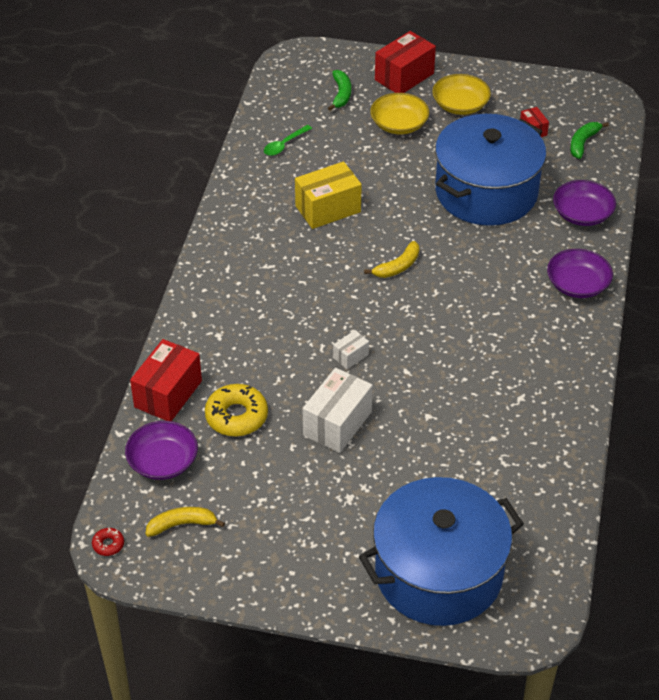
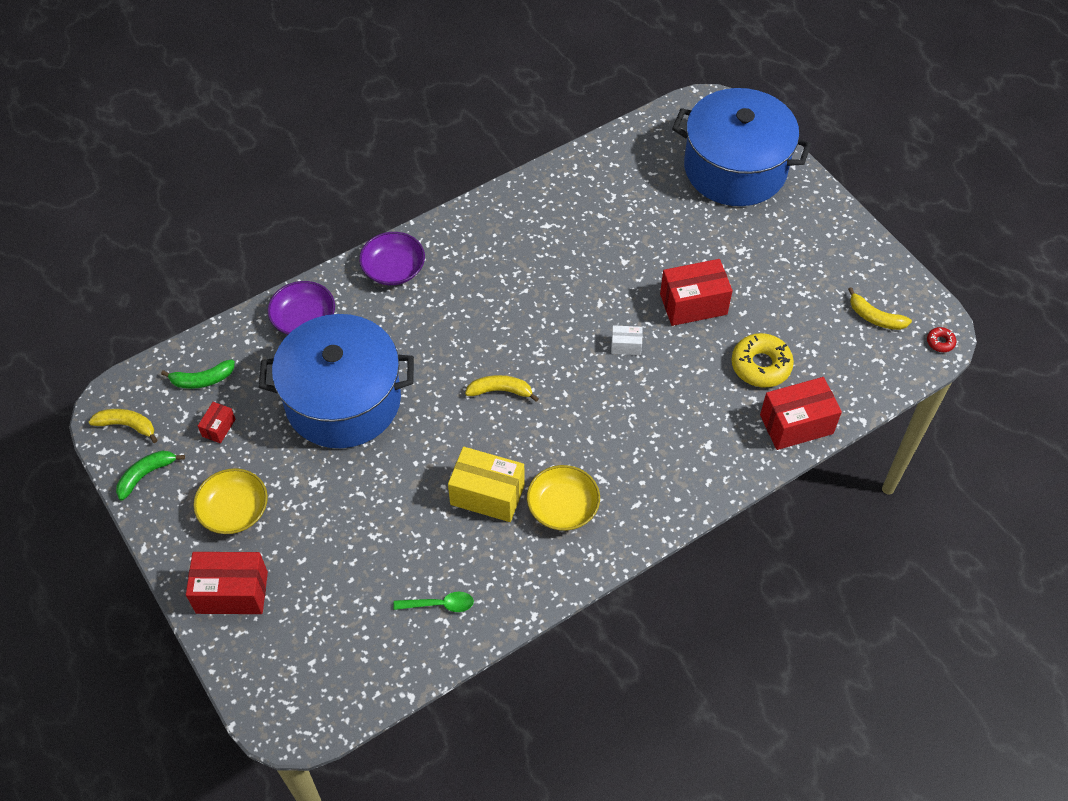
camera: 135 degrees left, 10 degrees up
(163, 461) = (848, 373): purple bowl -> none
(337, 423) = (693, 304): white box -> red box
(341, 94) = (314, 624): green banana -> green banana (146, 475)
(399, 124) = (313, 536): yellow bowl -> yellow bowl (563, 506)
(583, 96) = (127, 426): none -> yellow banana

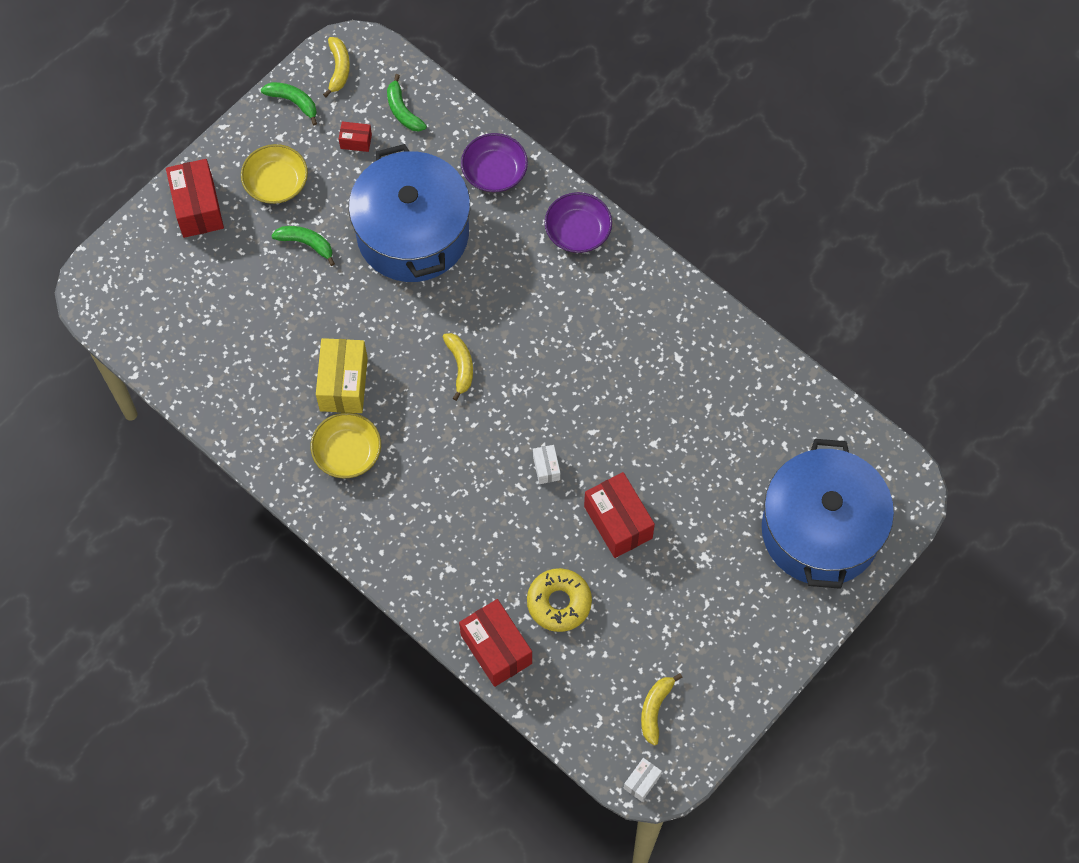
camera: 75 degrees right, 10 degrees up
(317, 496) = (306, 244): none -> green banana
(439, 604) = (224, 374): green spoon -> none
(940, 342) = (642, 782): red donut -> white box

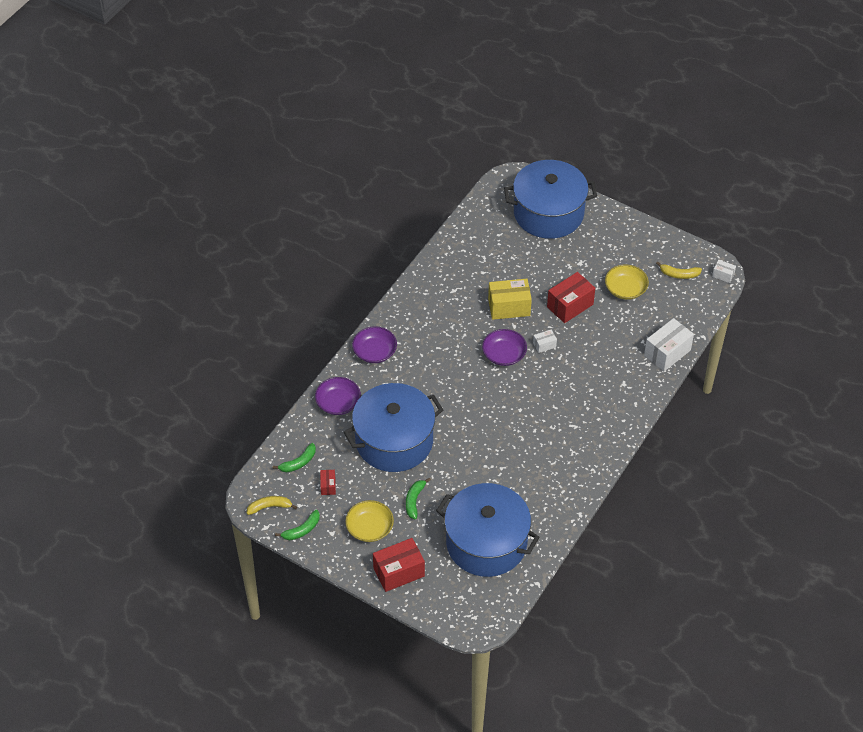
camera: 100 degrees left, 15 degrees down
(215, 323) = (486, 543): none -> blue pot
(293, 102) = (302, 530): green banana -> green banana turned 150 degrees counterclockwise
(343, 384) = (514, 460): yellow box -> yellow box (509, 307)
(347, 452) = (561, 450): yellow bowl -> yellow bowl (625, 289)
(460, 366) = (486, 399): yellow banana -> none
(496, 649) = (667, 353): red box -> white box
(539, 406) = (504, 354): none -> purple bowl
(559, 602) = (629, 327): yellow donut -> none

